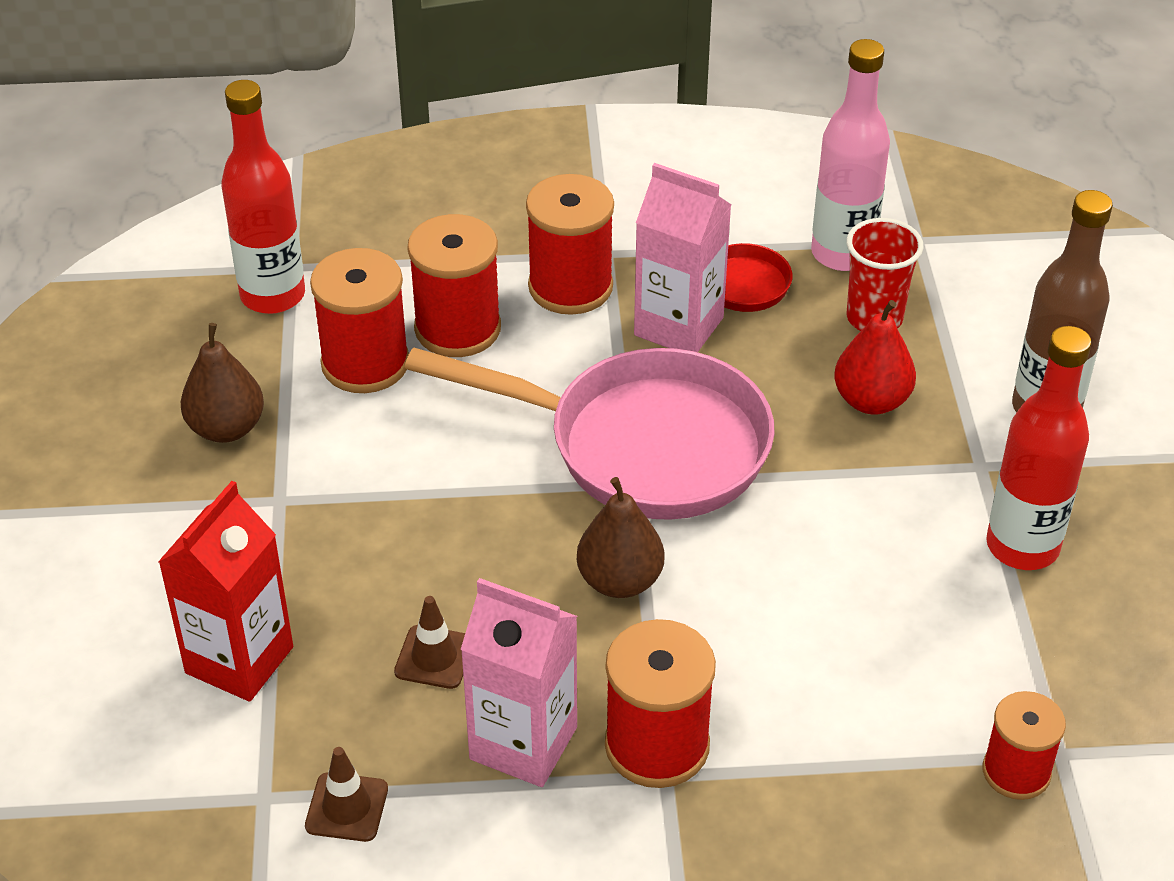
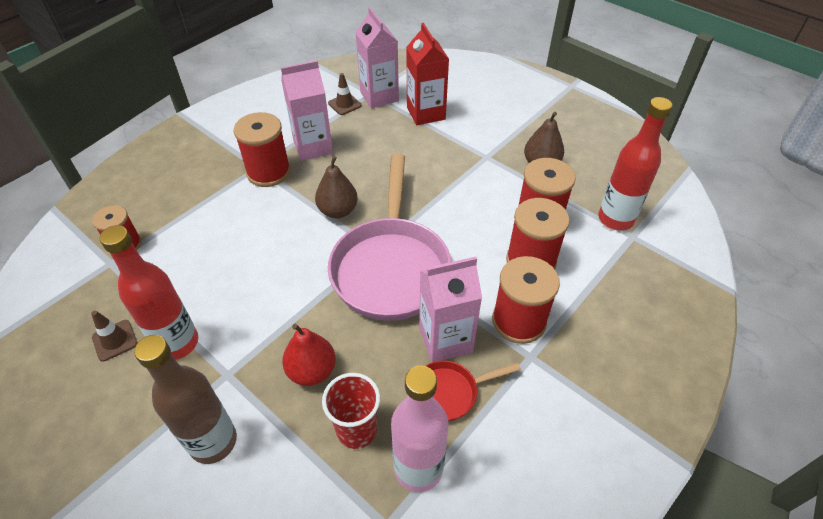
camera: 135 degrees right, 5 degrees up
(259, 773) = (379, 96): none -> pink carton
(434, 657) = (370, 149): brown traffic cone -> brown traffic cone (115, 340)
(642, 446) = (391, 267): pink pan -> pink pan turned 60 degrees counterclockwise

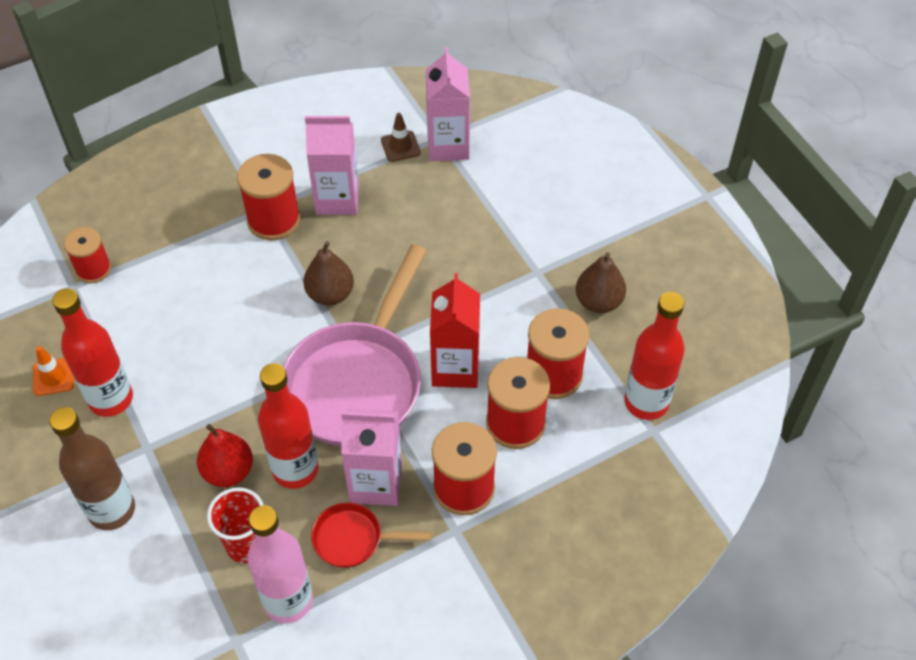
camera: 20 degrees right, 5 degrees up
(115, 340) = (53, 377): brown traffic cone -> orange traffic cone
(371, 350) = (295, 469): none -> red bottle
(426, 113) = (494, 187): red carton -> red carton (455, 368)

